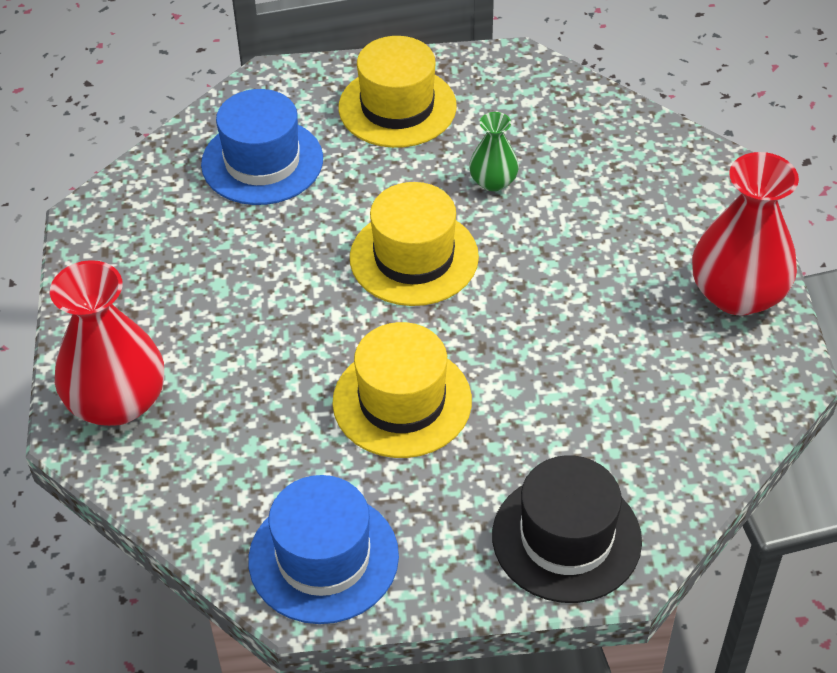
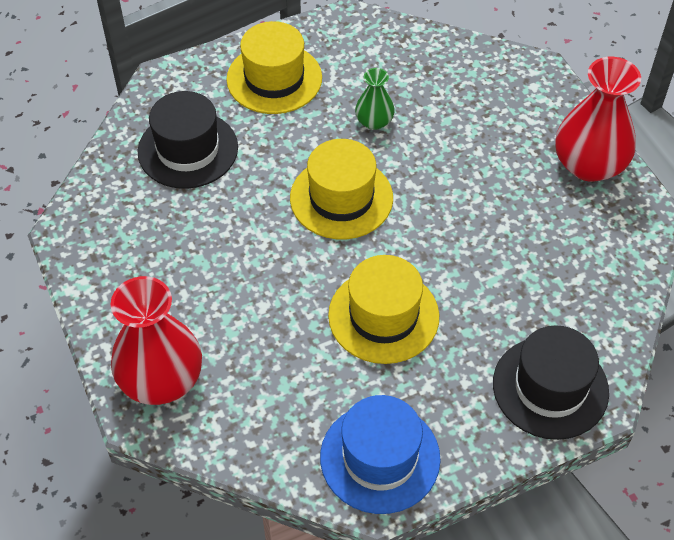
camera: 20 degrees left, 5 degrees up
(262, 162) = (188, 149): blue hat -> black hat

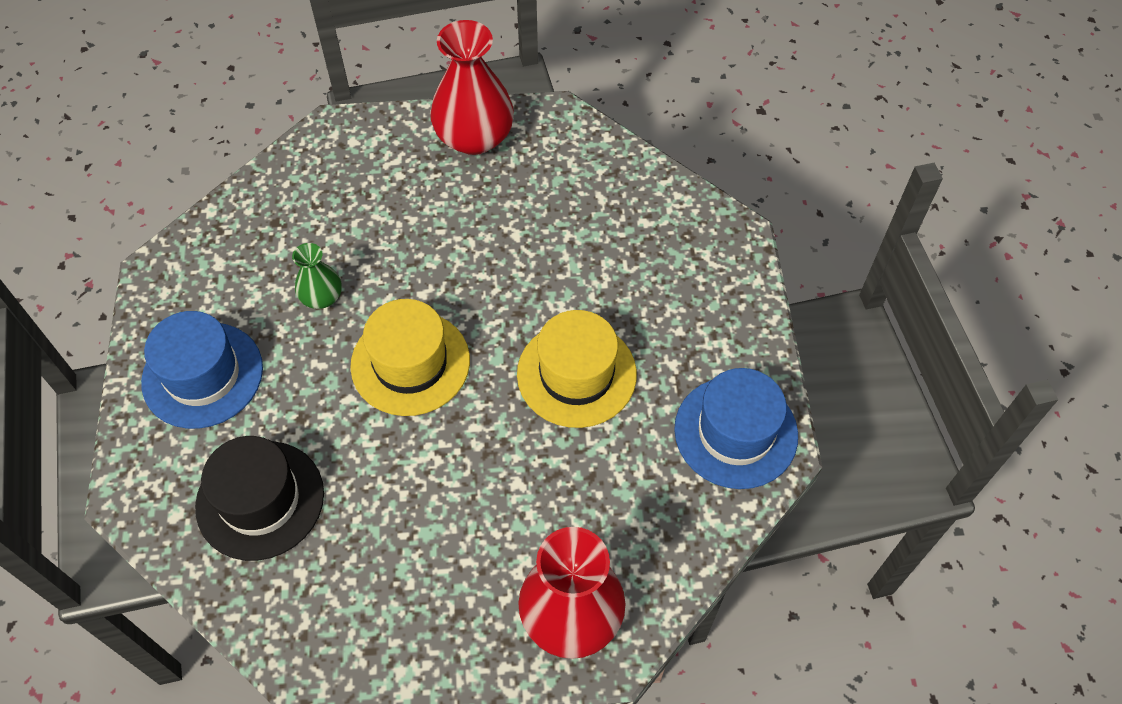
camera: 70 degrees left, 5 degrees up
(274, 78) = (202, 375): yellow hat -> blue hat
(550, 387) = (708, 265): black hat -> none

